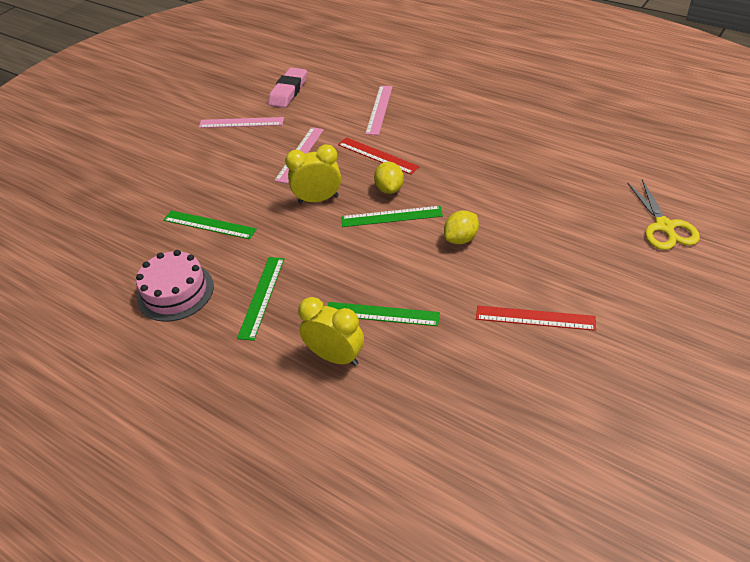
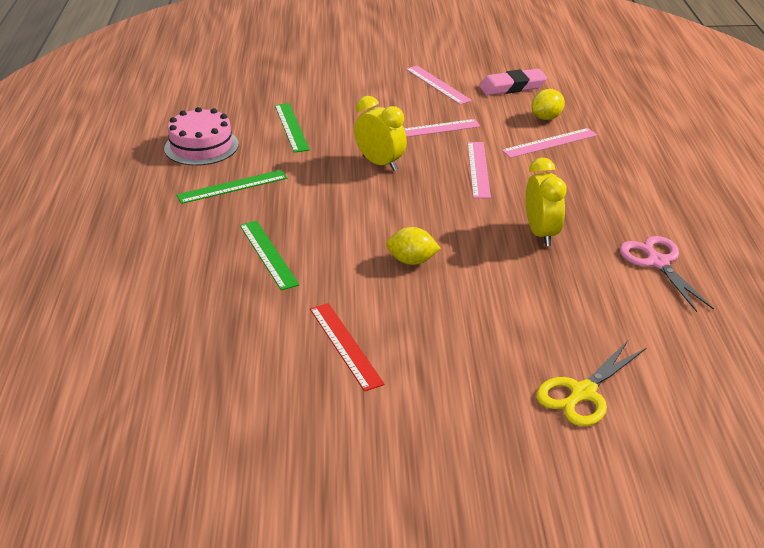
camera: 50 degrees right, 10 degrees down
(335, 357) = (197, 250): yellow clock -> yellow clock (541, 234)
(377, 155) = (478, 169): red ruler -> pink ruler
(389, 189) = (438, 194): yellow lemon -> yellow lemon (546, 118)
(391, 216) = (400, 210): green ruler -> none
(556, 132) = (658, 262): none -> pink scissors

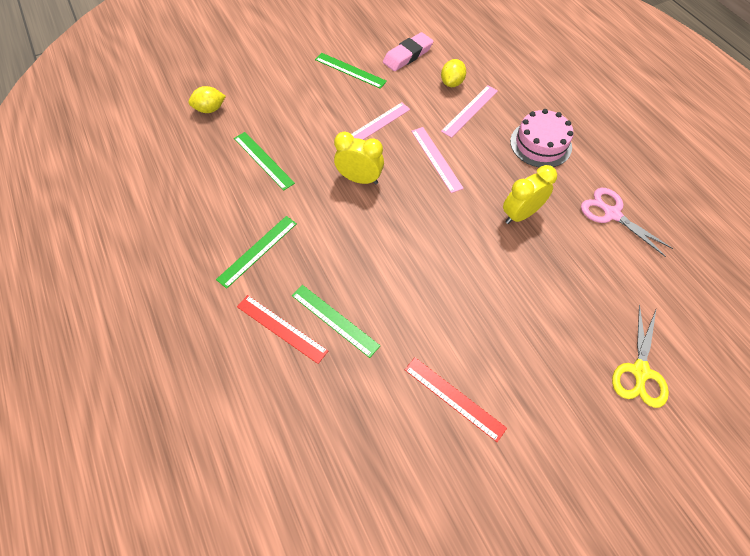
camera: 25 degrees left, 25 degrees up
(201, 146) = (201, 211): pink cake -> pink cake (540, 144)
(210, 245) = (281, 328): none -> red ruler
(412, 261) = (447, 282): yellow lemon -> yellow lemon (210, 109)
(437, 84) = (350, 70): pink ruler -> green ruler
(541, 234) = (520, 214): yellow clock -> yellow clock turned 90 degrees counterclockwise

